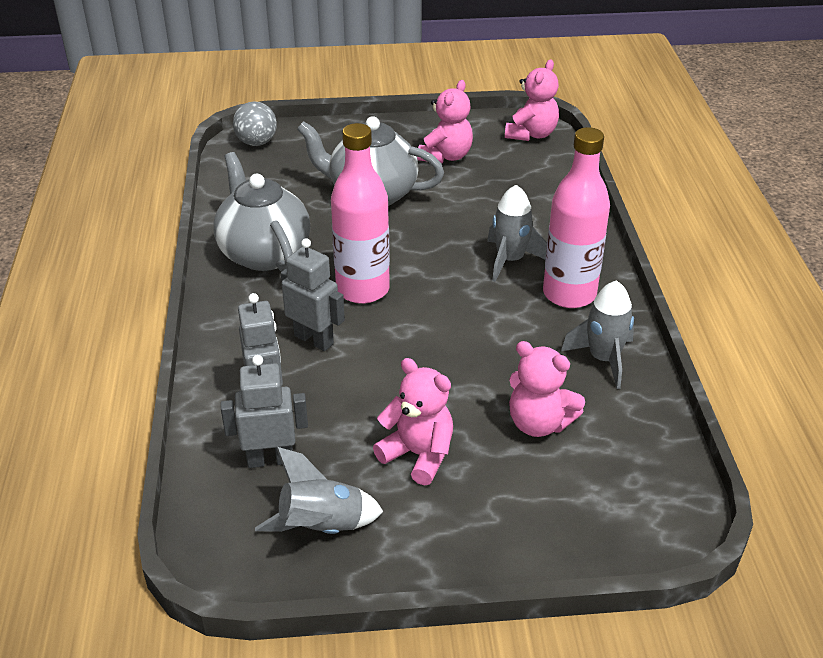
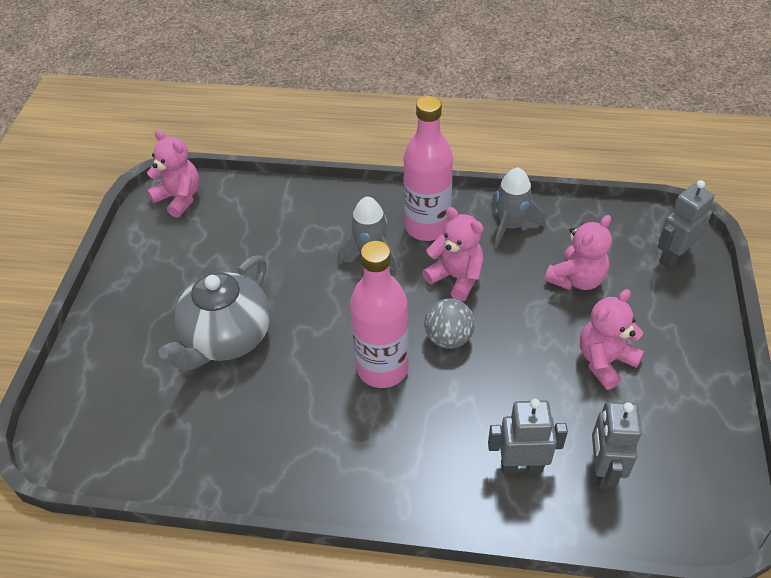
camera: 75 degrees left, 10 degrees up
(256, 142) = (71, 434): grey ball -> grey ball (448, 338)
(264, 253) = (296, 447): grey teapot -> none
(314, 339) = (447, 417): grey robot -> grey robot (673, 257)
(322, 527) = (682, 439): grey rocket -> none
(446, 156) = (186, 267): pink teddy bear -> pink teddy bear (456, 278)

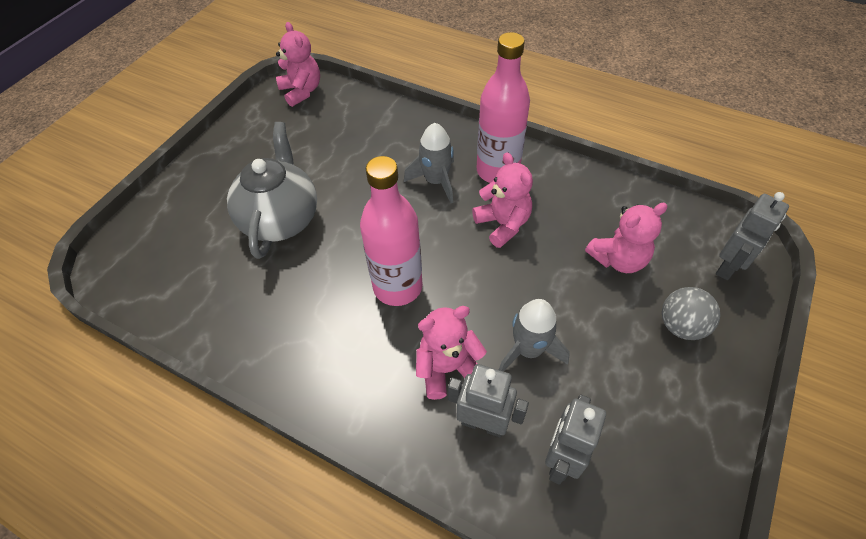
camera: 20 degrees right, 5 degrees up
(227, 338) = (281, 219): grey teapot -> grey teapot turned 135 degrees clockwise
(448, 338) = (470, 278): grey ball -> grey ball (681, 326)
(510, 226) = (576, 191): grey rocket -> grey rocket (528, 350)
(605, 361) = (612, 348): pink teddy bear -> pink teddy bear (447, 368)
(673, 257) = (728, 266): grey robot -> grey robot turned 150 degrees clockwise

